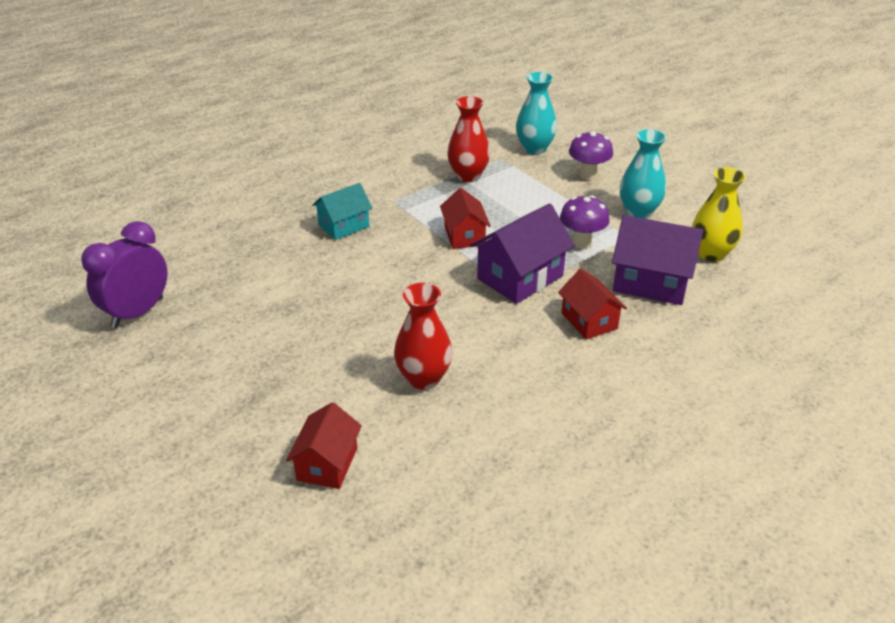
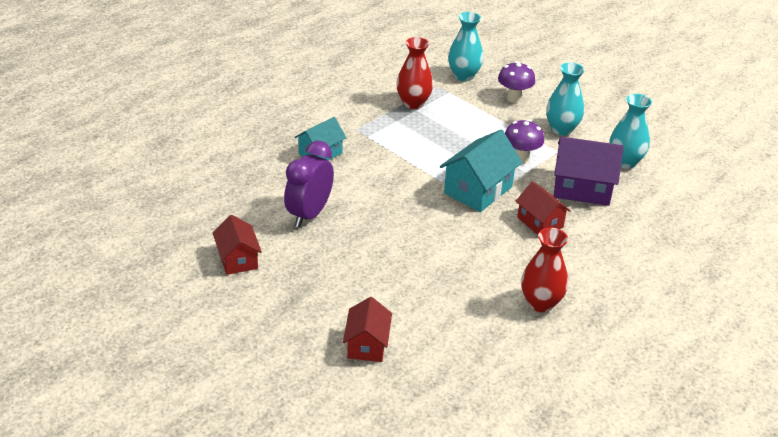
camera: 10 degrees left, 0 degrees up
(137, 313) = (171, 238): purple clock -> purple clock (309, 214)
(423, 378) = (422, 275): red vase -> red vase (540, 303)
(464, 236) = (424, 157): red house -> red house (238, 259)
(520, 277) = (478, 190): purple house -> turquoise house
(711, 253) = (624, 162): yellow vase -> turquoise vase

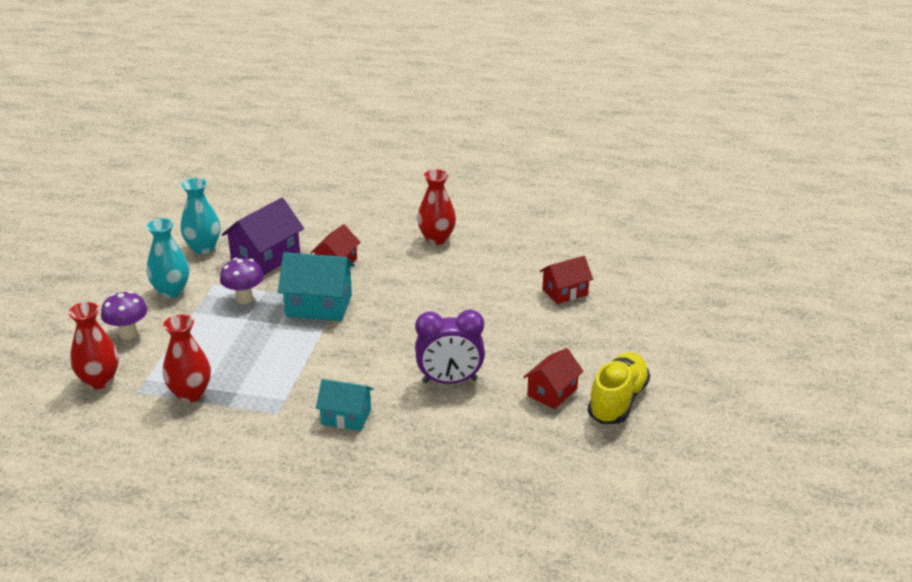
camera: 120 degrees left, 5 degrees down
(187, 289) = (617, 401): none -> yellow shoe
(463, 76) = (99, 381): turquoise vase -> red vase
(582, 188) = (266, 258): purple house -> purple house turned 60 degrees clockwise

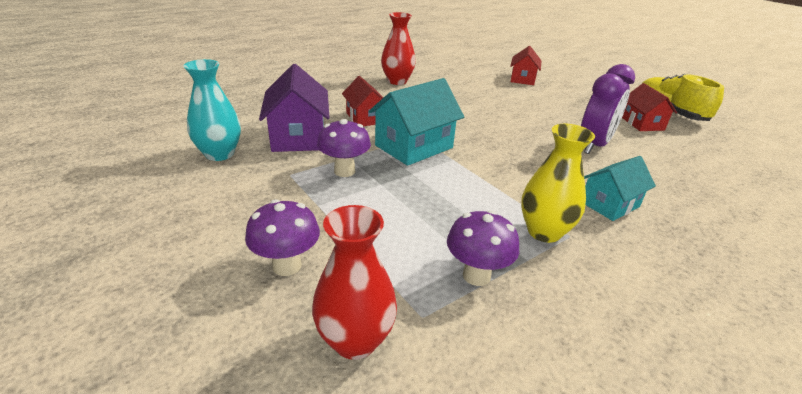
camera: 50 degrees left, 0 degrees up
(171, 291) = (257, 201): turquoise vase -> none
(190, 394) = (476, 275): red vase -> purple mushroom
(269, 401) = (544, 232): none -> yellow vase

